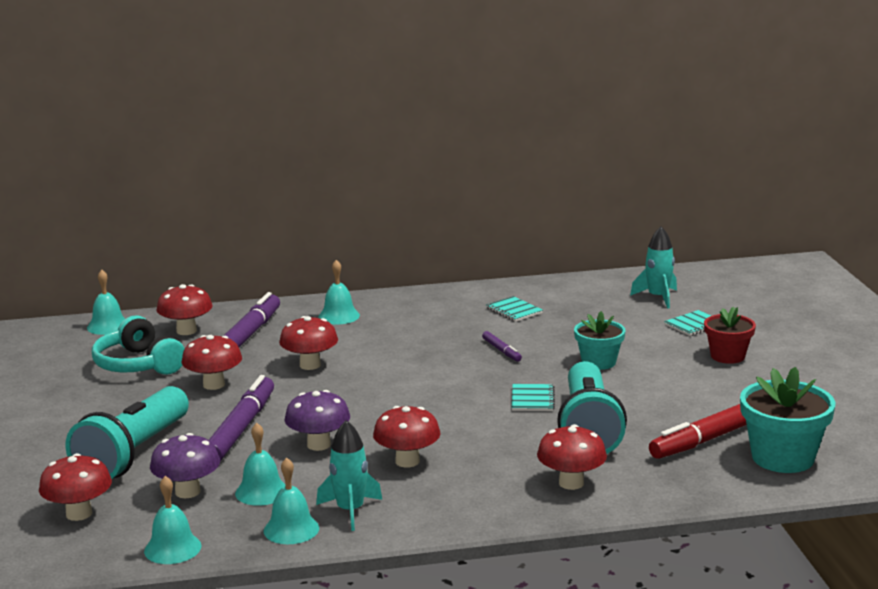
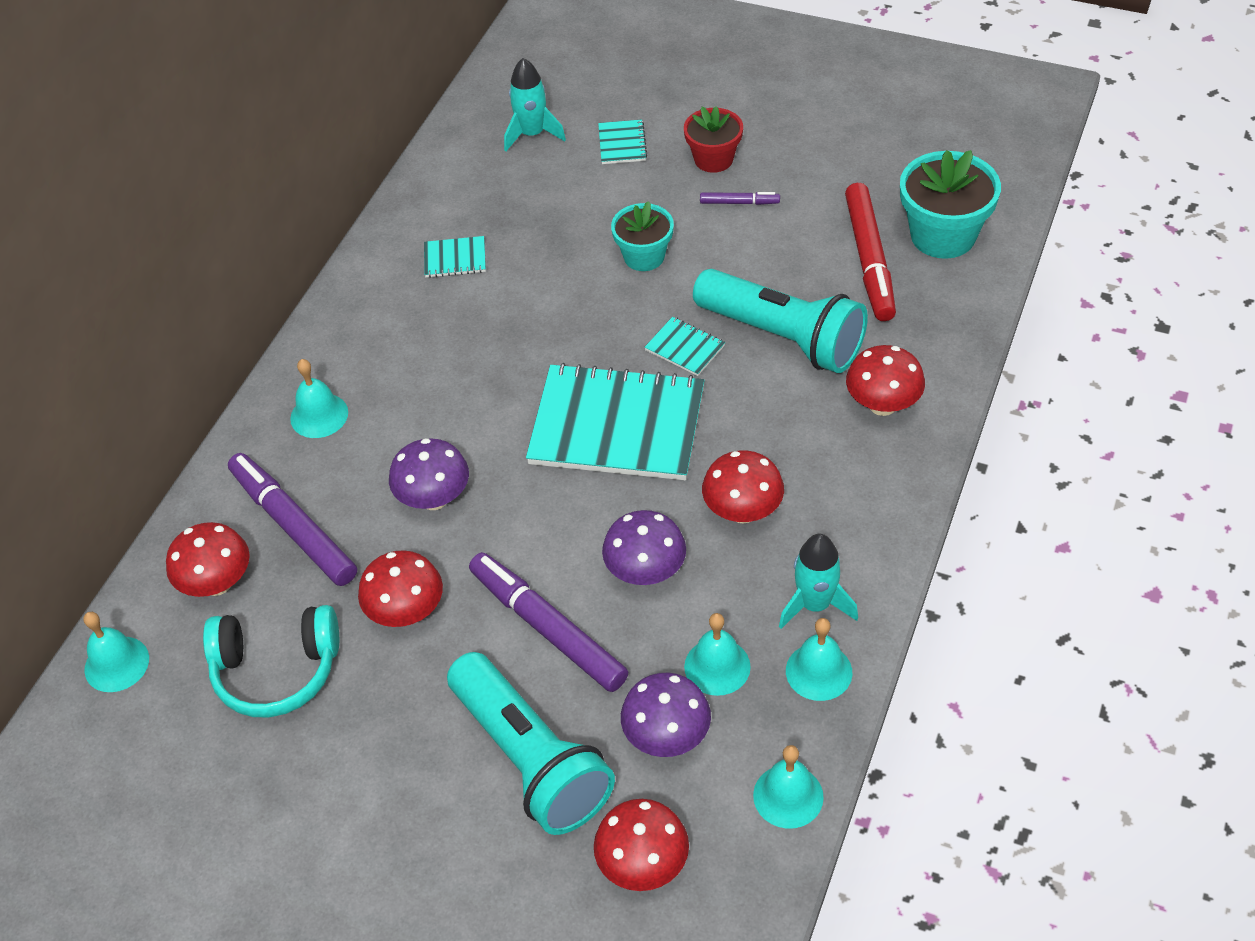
camera: 55 degrees left, 30 degrees up
(310, 365) = (434, 498): red mushroom -> purple mushroom
(434, 399) = (617, 426): none -> turquoise notebook
(501, 351) = (548, 317): purple marker -> purple marker (739, 202)

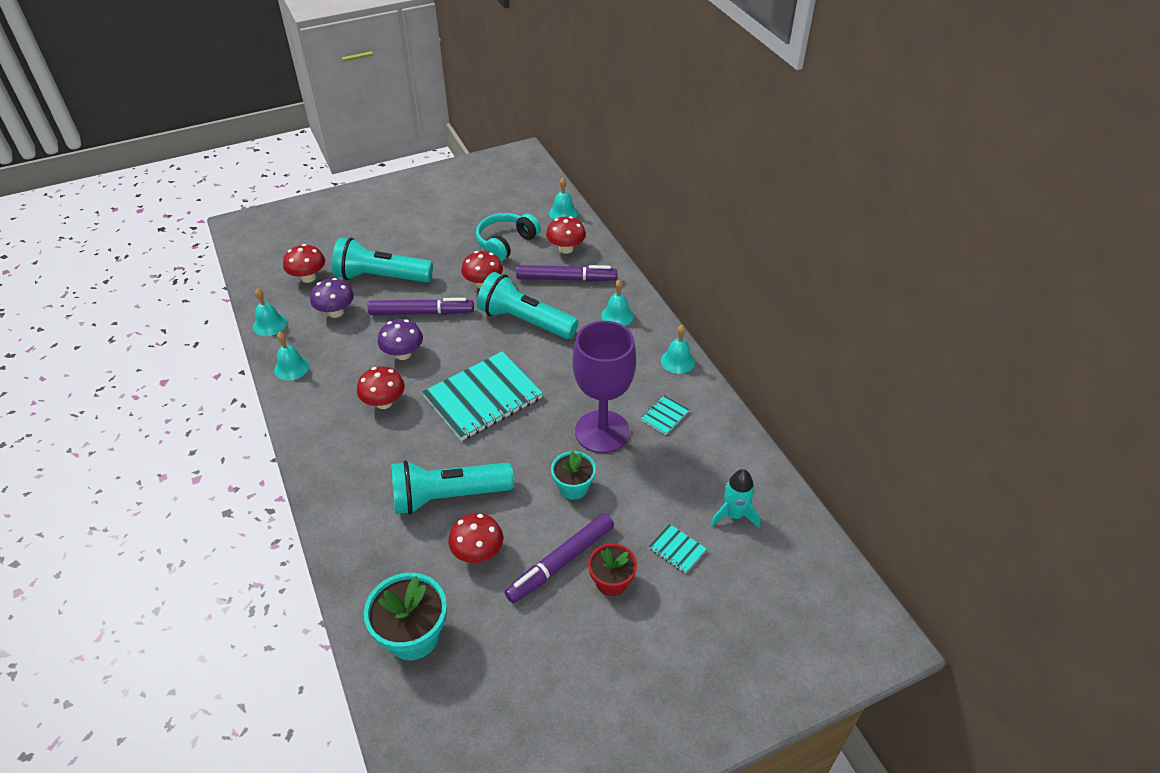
camera: 130 degrees right, 5 degrees down
(434, 498) = (525, 321): purple mushroom -> turquoise flashlight
(540, 289) = (602, 432): none -> purple goblet
(685, 348) = (493, 454): turquoise notebook -> none
(717, 666) = (337, 343): turquoise bell -> turquoise bell (677, 361)
(739, 202) = (561, 562): purple marker -> purple marker, size x2.14
(815, 604) = (315, 389): turquoise rocket -> none
(869, 260) = (444, 582): red marker -> none
(882, 405) = (359, 497): red mushroom -> red mushroom (477, 553)

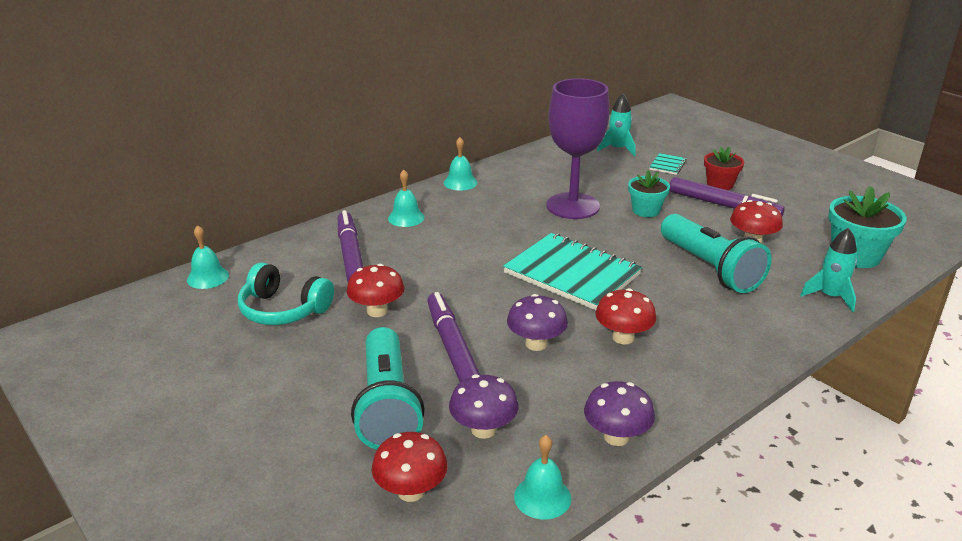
camera: 105 degrees left, 15 degrees down
(291, 368) = (616, 437): turquoise bell -> purple mushroom
(360, 569) = (830, 296): none -> turquoise rocket
(525, 321) = (437, 269): turquoise flashlight -> none
(566, 249) = (289, 264): red mushroom -> none
(664, 416) = (534, 182): turquoise notebook -> none

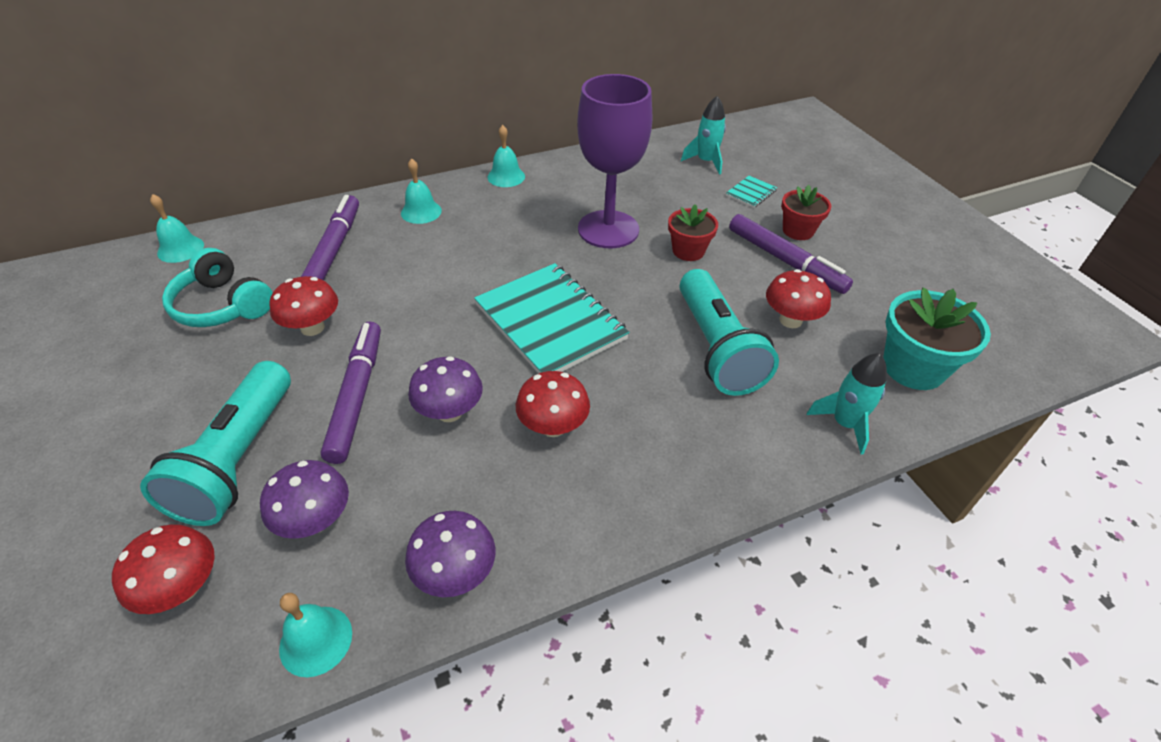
camera: 15 degrees right, 15 degrees up
(646, 210) = (688, 251): turquoise flower pot -> red flower pot

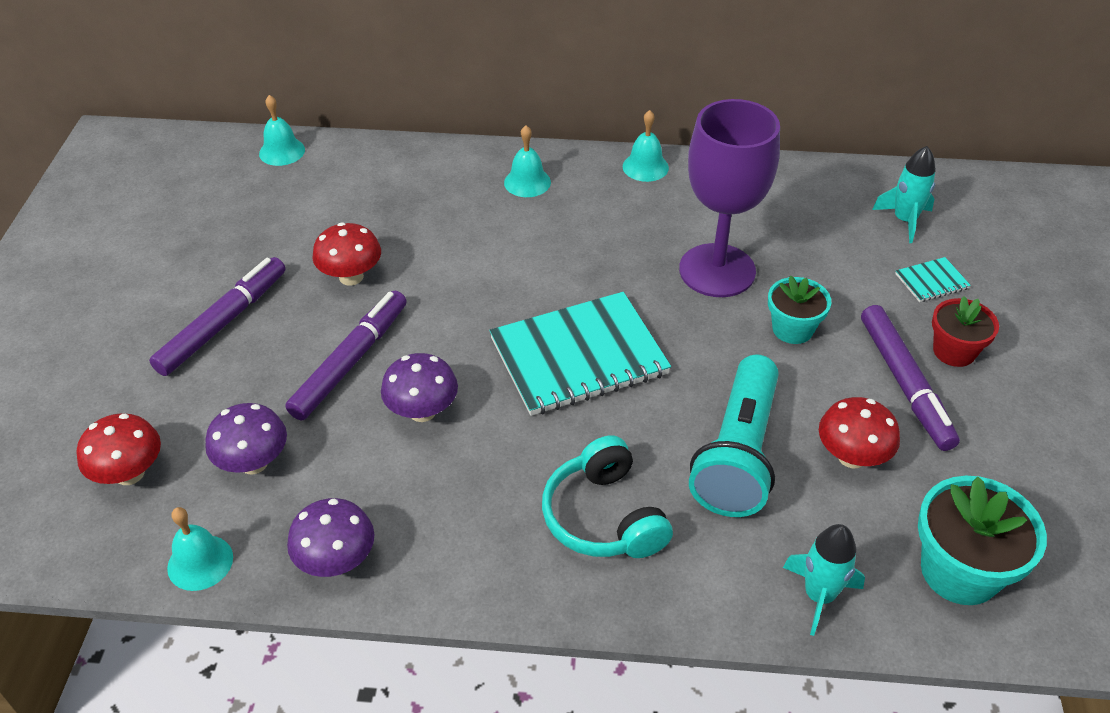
camera: 30 degrees right, 0 degrees up
(222, 305) = (287, 225): turquoise headphones -> turquoise headphones (604, 517)
(238, 459) = (224, 381): turquoise flashlight -> none
(334, 249) = (417, 198): purple marker -> purple marker (223, 323)
(550, 322) = (578, 356): turquoise notebook -> turquoise notebook turned 75 degrees clockwise
(553, 426) = (508, 466): red mushroom -> none
(688, 251) = (792, 329): red flower pot -> turquoise flower pot

